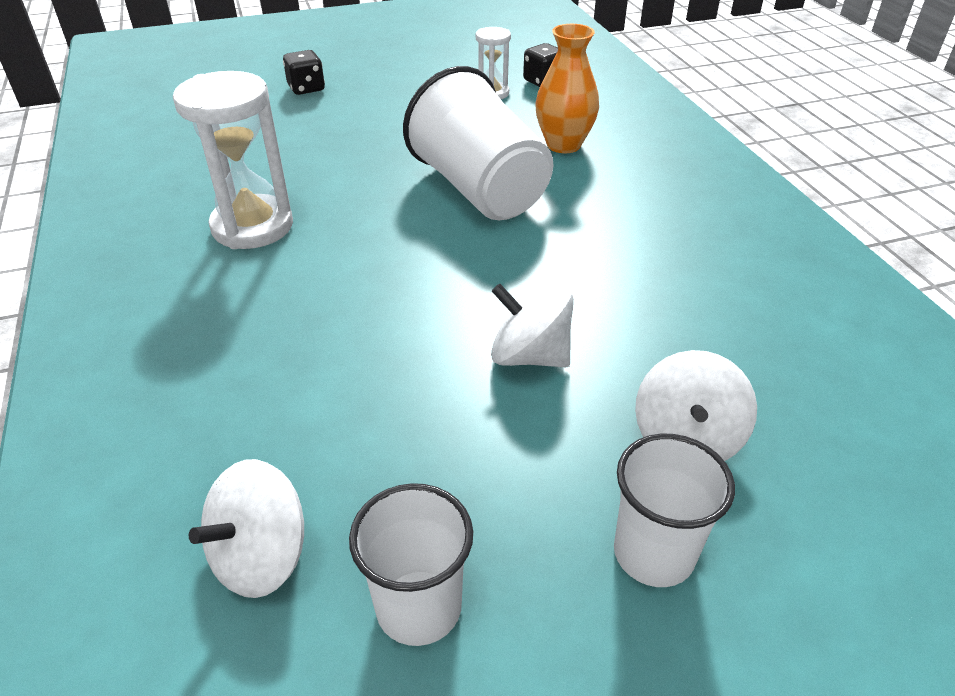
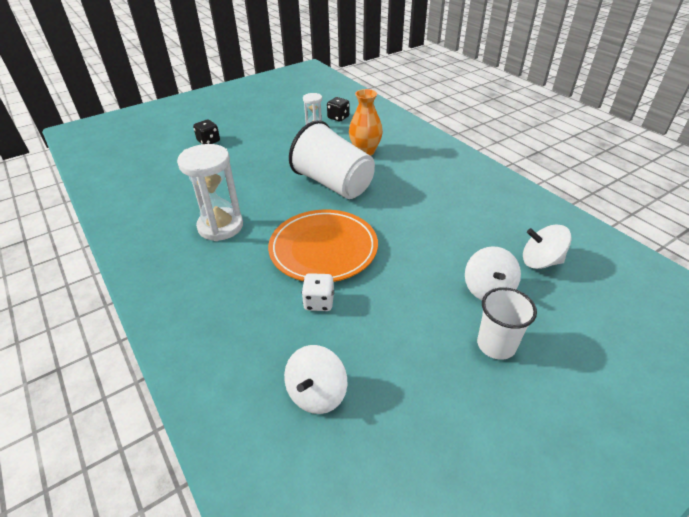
camera: 15 degrees left, 0 degrees up
(350, 390) = (319, 302): none -> white dice
(405, 298) = (323, 249): none -> orange plate
(419, 607) = (403, 396): white cup -> none
(530, 356) = (399, 266): white spinning top -> white spinning top (540, 261)

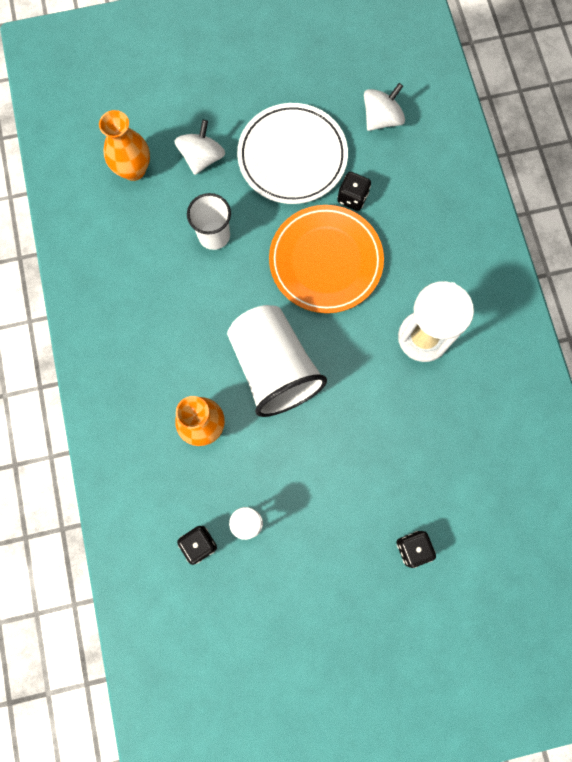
camera: 160 degrees left, 35 degrees up
(319, 302) = (352, 198): white dice -> black dice
(400, 319) = (292, 157): none -> white plate
(496, 345) = (232, 108): white cup -> white cup (214, 235)
(540, 261) = (133, 170): white spinning top -> orange vase

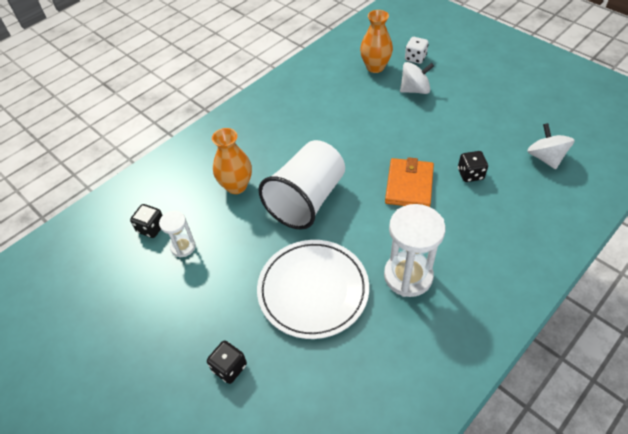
camera: 60 degrees right, 25 degrees down
(153, 119) = (415, 58): none -> white dice
(214, 235) = (370, 122): white cup -> none
(292, 157) = (463, 128): white plate -> white plate (313, 290)
(325, 261) = (409, 185): orange plate -> orange wallet
(381, 119) = (545, 158): white spinning top -> white spinning top turned 120 degrees counterclockwise

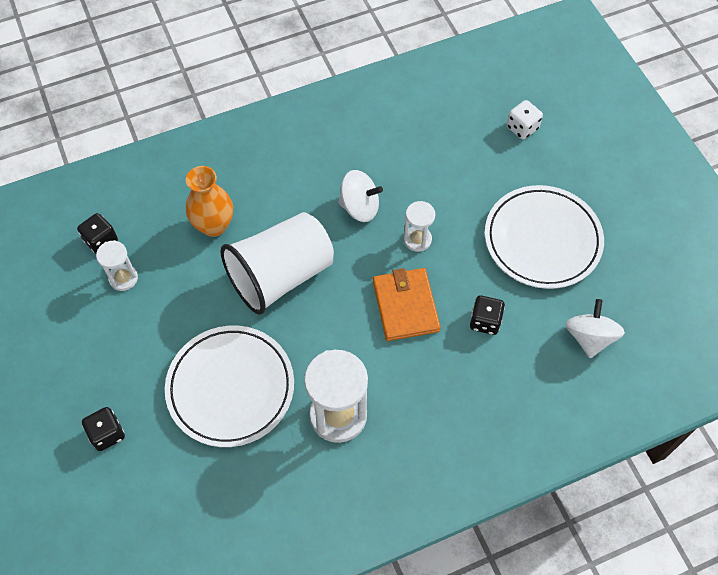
camera: 20 degrees right, 10 degrees up
(375, 67) = (463, 122): orange vase -> none
(390, 142) = (417, 239): none -> white hourglass
(409, 185) = (405, 306): orange wallet -> orange wallet turned 45 degrees counterclockwise
(415, 90) = (492, 176): white spinning top -> white spinning top (359, 207)
(473, 113) = (542, 240): none -> white plate

